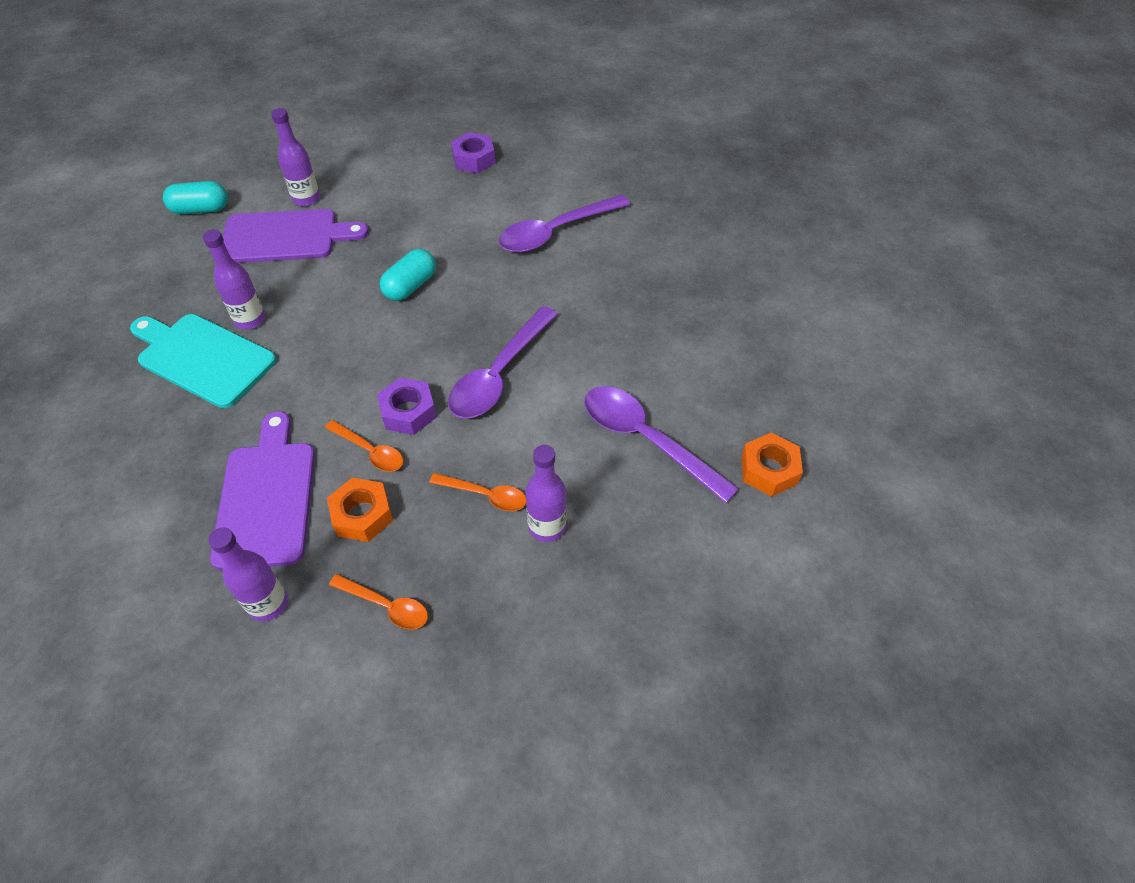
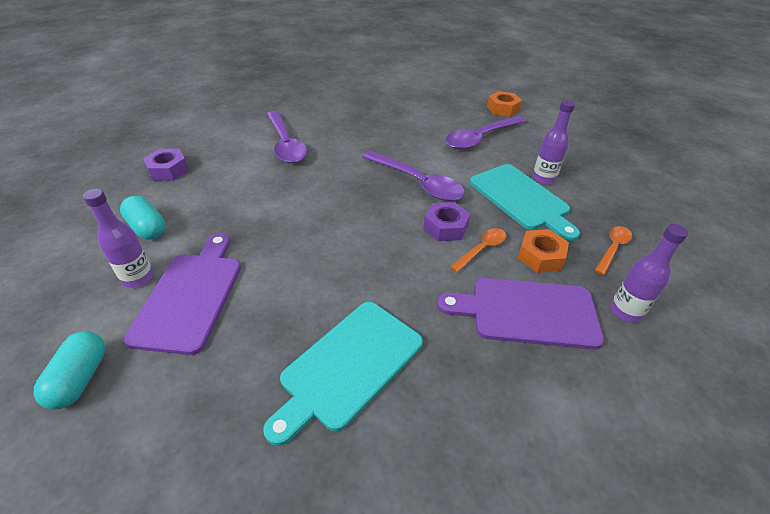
camera: 80 degrees left, 10 degrees down
(250, 320) = (306, 325): purple bottle -> none
(410, 286) = (309, 216): turquoise capsule -> turquoise capsule (147, 228)
(485, 495) = (521, 199): orange spoon -> turquoise cutting board

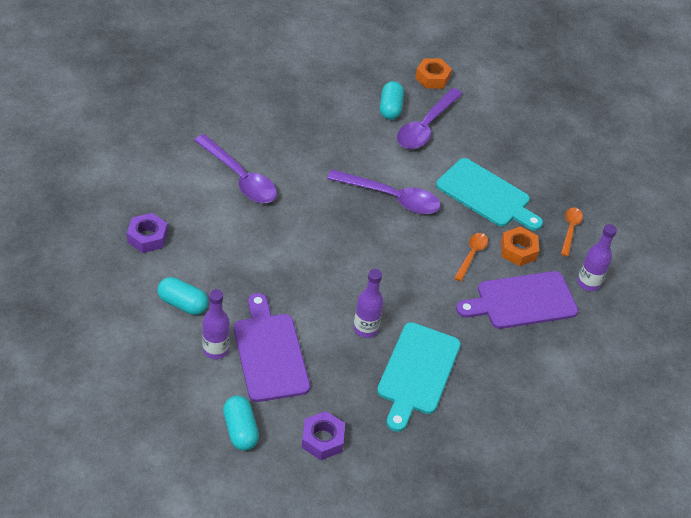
camera: 25 degrees left, 5 degrees up
(445, 227) = (435, 240): purple nut -> purple nut (322, 439)
(453, 121) = (390, 108): none -> turquoise capsule
(543, 179) = (498, 167): purple bottle -> purple bottle (365, 328)

